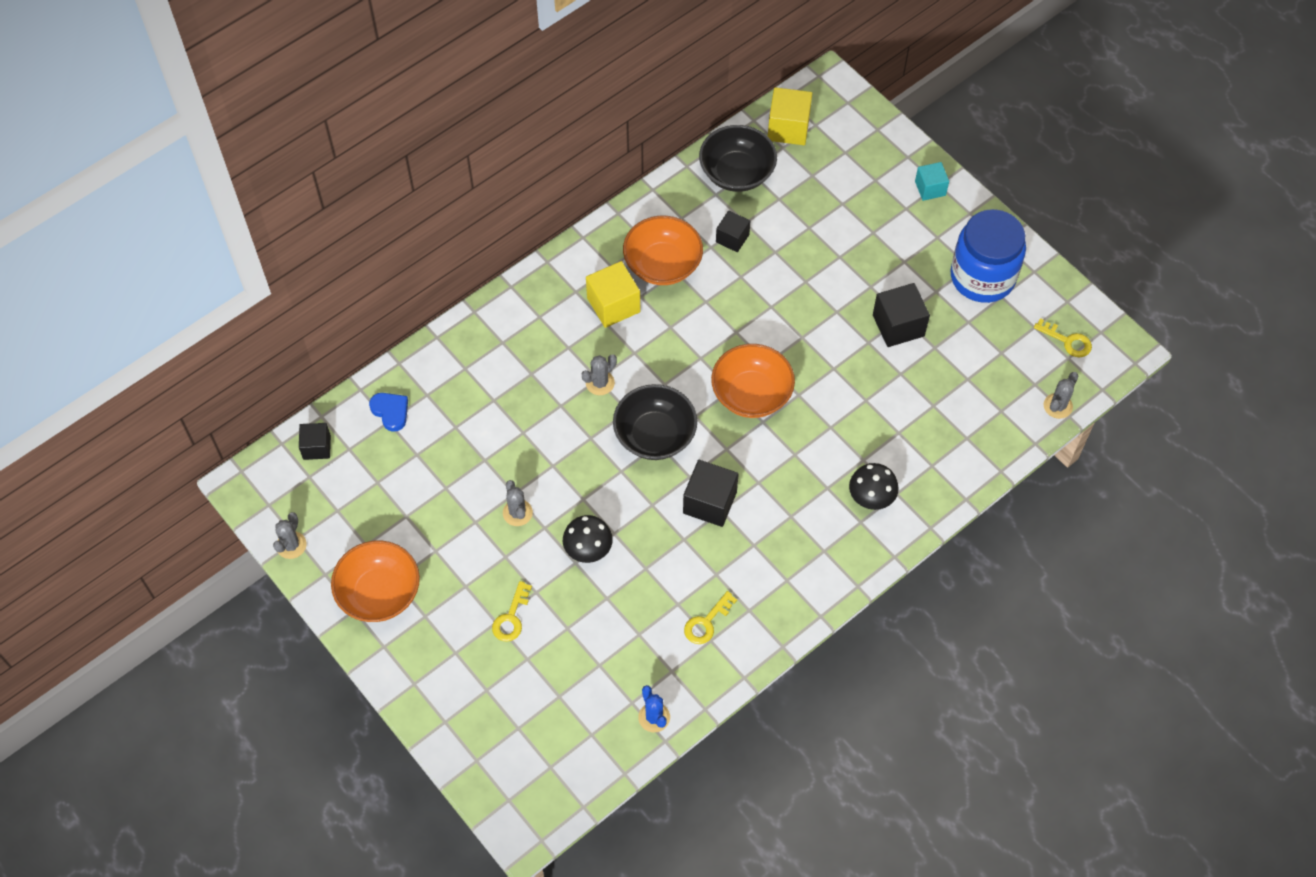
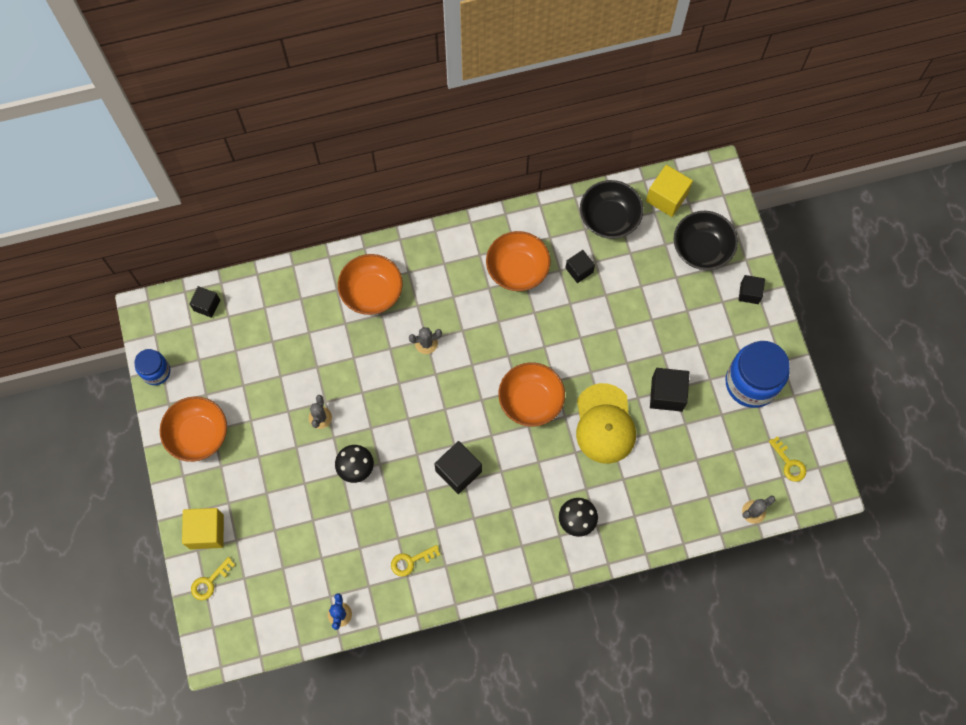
camera: 25 degrees right, 10 degrees up
(291, 545) = (156, 371): grey cactus -> blue jar
(390, 412) = (269, 301): blue heart -> none
(508, 354) = (372, 292): none -> orange bowl
(511, 617) = (278, 494): yellow key -> yellow key (209, 582)
(613, 305) = (466, 286): yellow cube -> yellow cube (206, 531)
(655, 435) = (445, 401): black bowl -> black bowl (702, 249)
(847, 384) = (604, 424): none -> yellow cap
(930, 188) = (749, 293): turquoise cube -> black cube

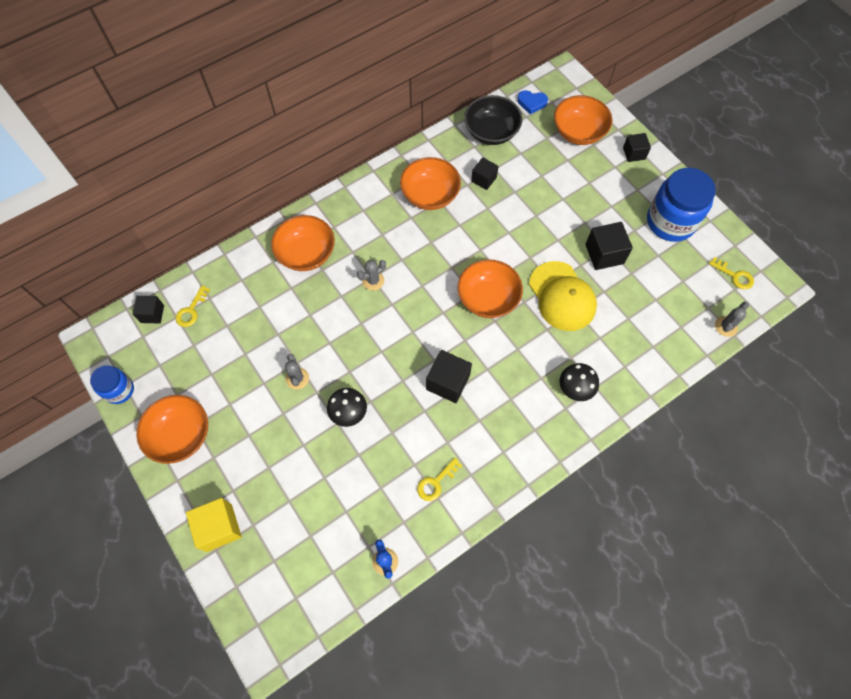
camera: 20 degrees left, 5 degrees down
(209, 582) = (239, 578): yellow key -> yellow key (191, 310)
(667, 197) = (531, 103): yellow cube -> blue heart
(702, 249) = (578, 132): black bowl -> orange bowl

